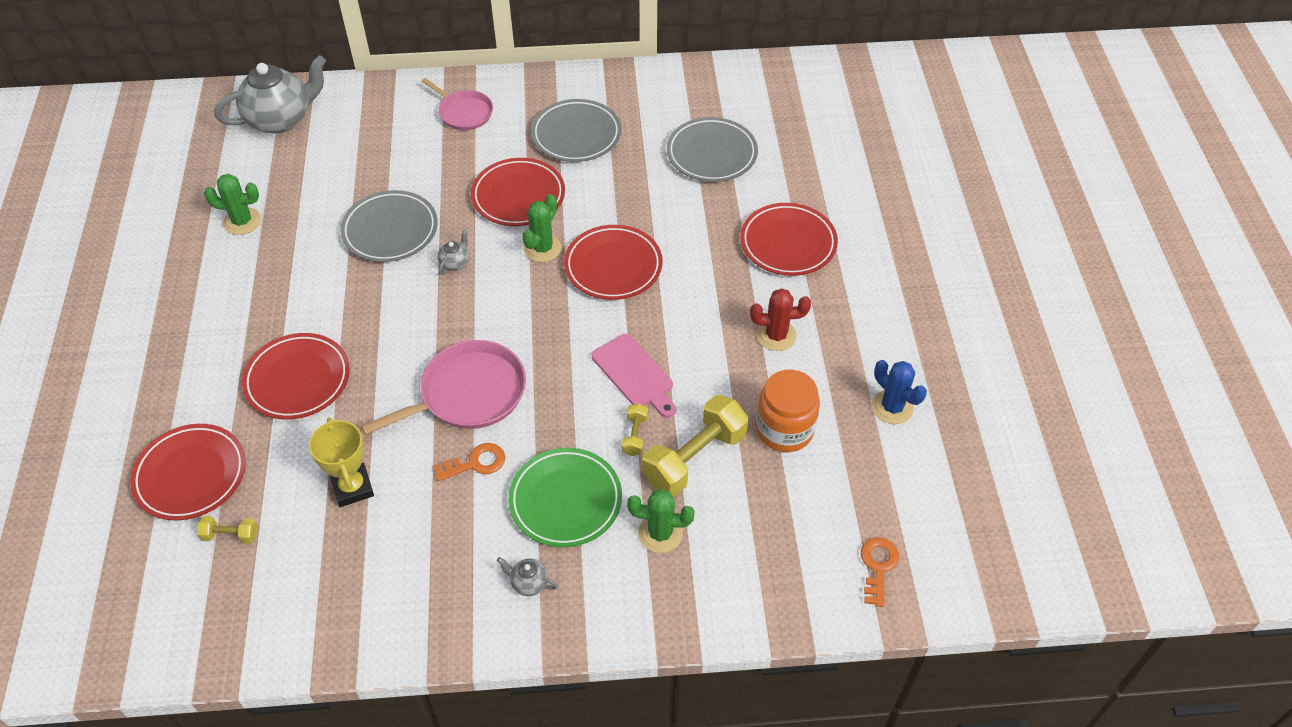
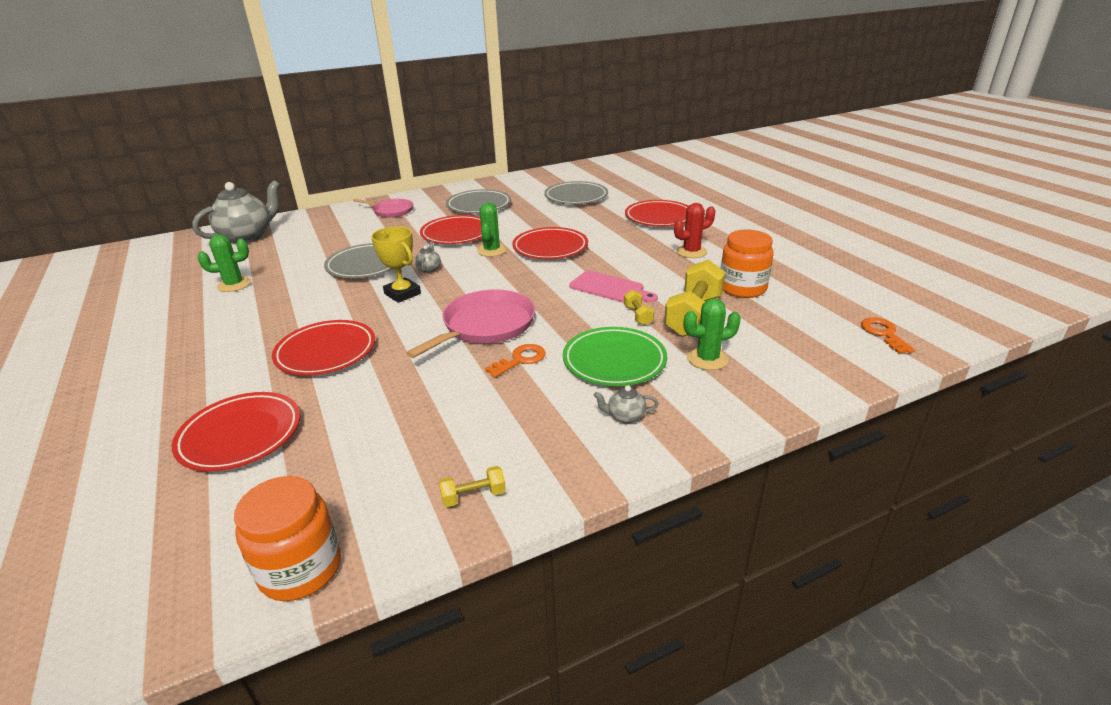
camera: 20 degrees left, 20 degrees down
(197, 647) = (300, 569): none -> orange jar
(230, 535) = (303, 466): yellow dumbbell -> yellow dumbbell (473, 496)
(352, 487) = (416, 401): yellow trophy -> yellow trophy (402, 294)
(892, 407) = (801, 263): blue cactus -> none

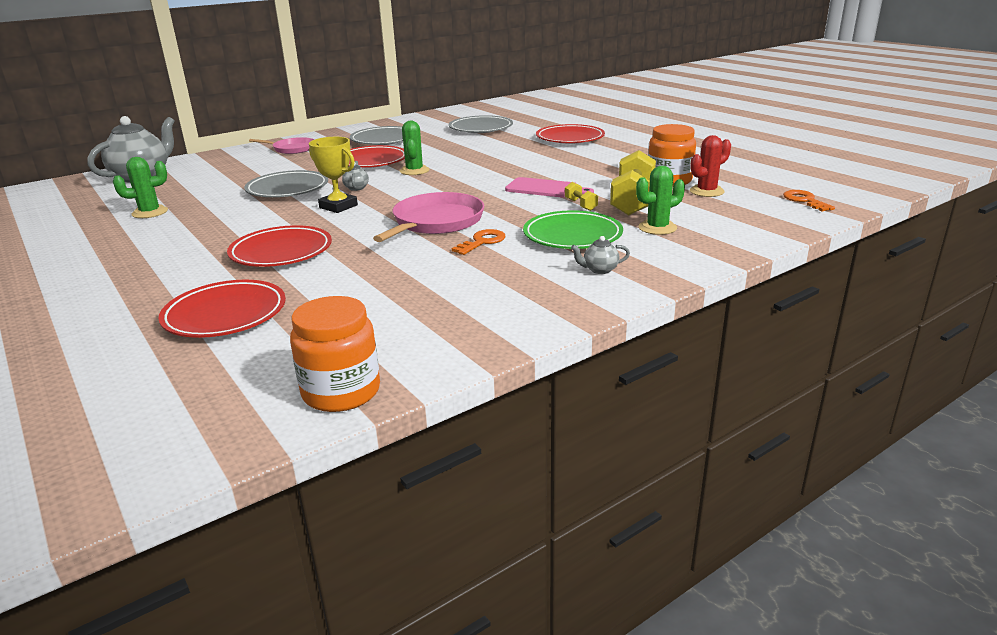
camera: 10 degrees left, 5 degrees down
(473, 496) = (483, 331): yellow dumbbell -> none
(550, 248) = (473, 165): red plate -> none
(691, 252) = (611, 160): red cactus -> red cactus (706, 191)

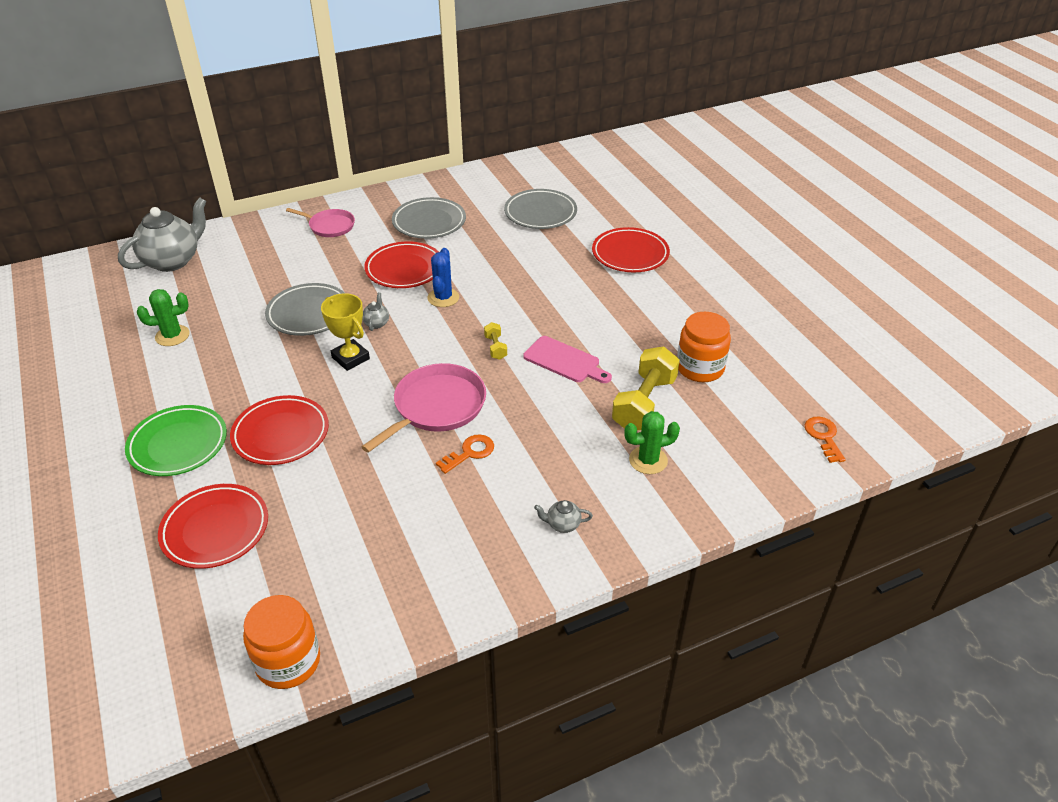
camera: 10 degrees right, 15 degrees up
(414, 171) = (443, 298): green cactus -> blue cactus
(572, 236) = (559, 459): green plate -> green plate (178, 444)
(580, 205) = (589, 401): yellow dumbbell -> yellow dumbbell (495, 347)
(706, 191) = (729, 398): red cactus -> none

